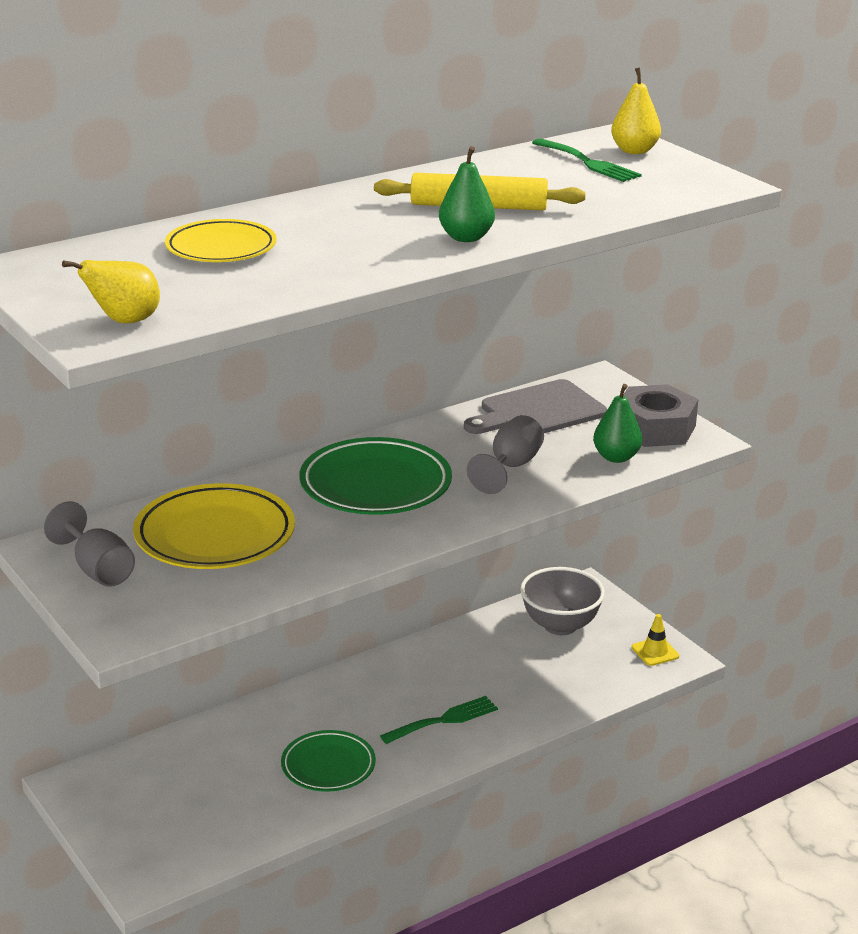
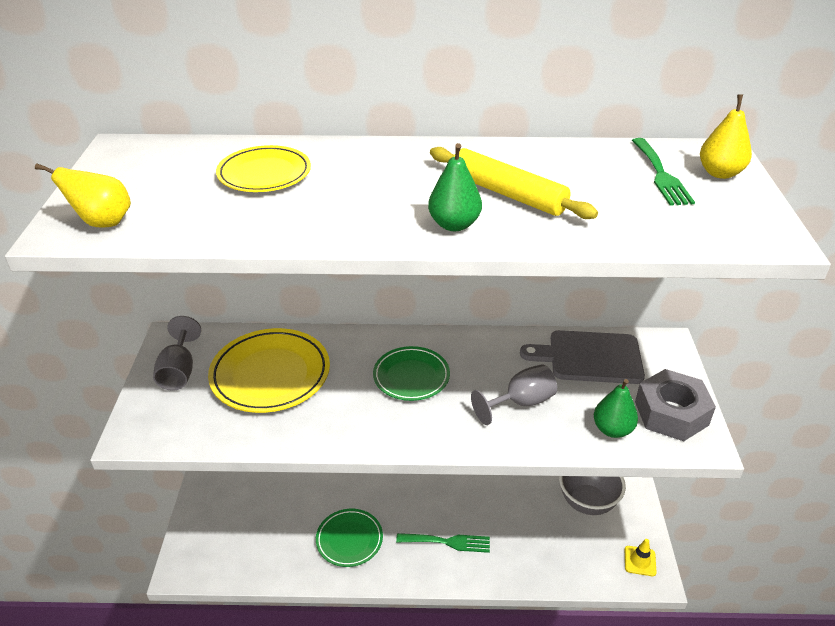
camera: 35 degrees right, 10 degrees up
(375, 485) = (411, 376): green plate -> green plate, size x0.64

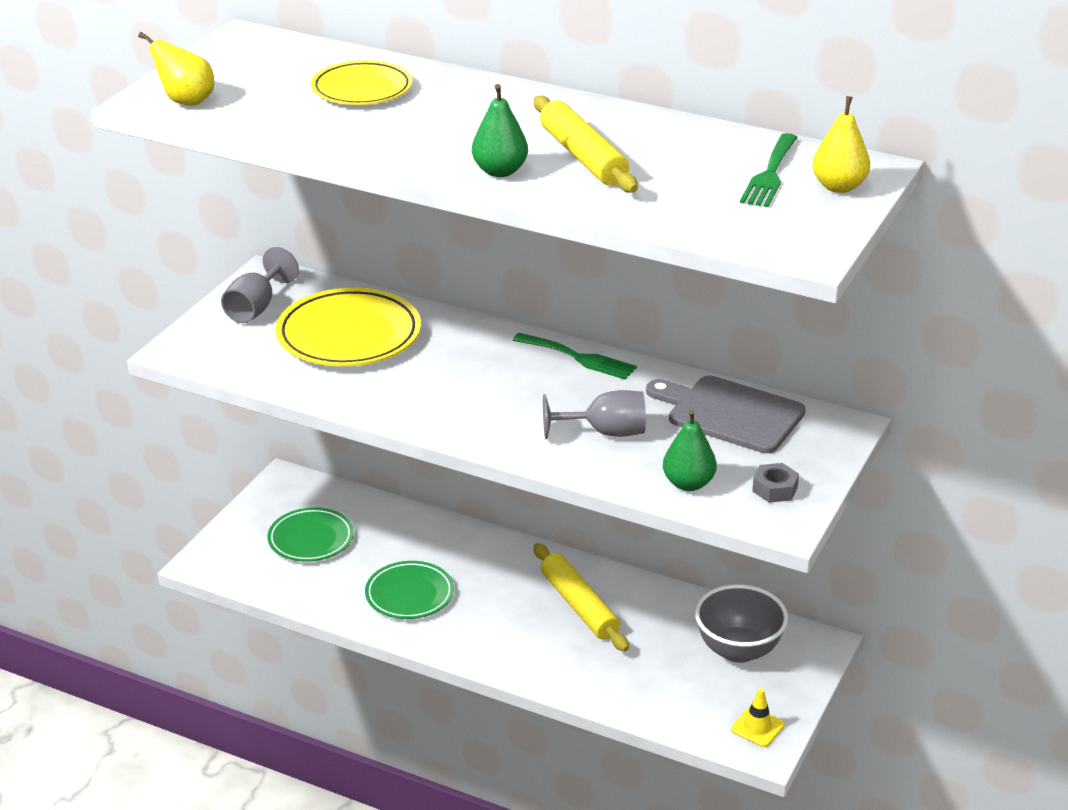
camera: 25 degrees right, 5 degrees down
(411, 376) = (501, 377): green plate -> green plate (311, 539)
(448, 542) = (526, 633): green fork -> green fork (579, 358)
(468, 505) = (579, 606): none -> yellow rolling pin
(671, 413) = (775, 489): grey nut -> grey nut, size x0.49

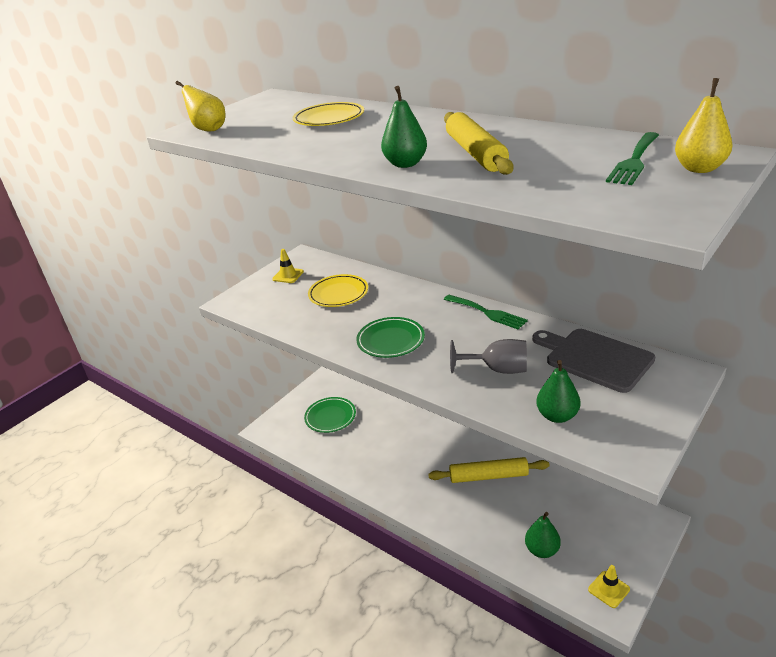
camera: 15 degrees right, 0 degrees up
(256, 308) = (288, 275): grey goblet -> yellow traffic cone
(349, 335) = (338, 294): yellow plate -> yellow plate, size x0.64
(409, 594) = (381, 459): green plate -> green plate (390, 340)
(579, 606) = (488, 476): yellow rolling pin -> yellow rolling pin turned 75 degrees counterclockwise
(666, 691) = (542, 550): none -> green pear
(738, 650) = (597, 520): grey bowl -> none
(775, 489) = (629, 425): grey nut -> none

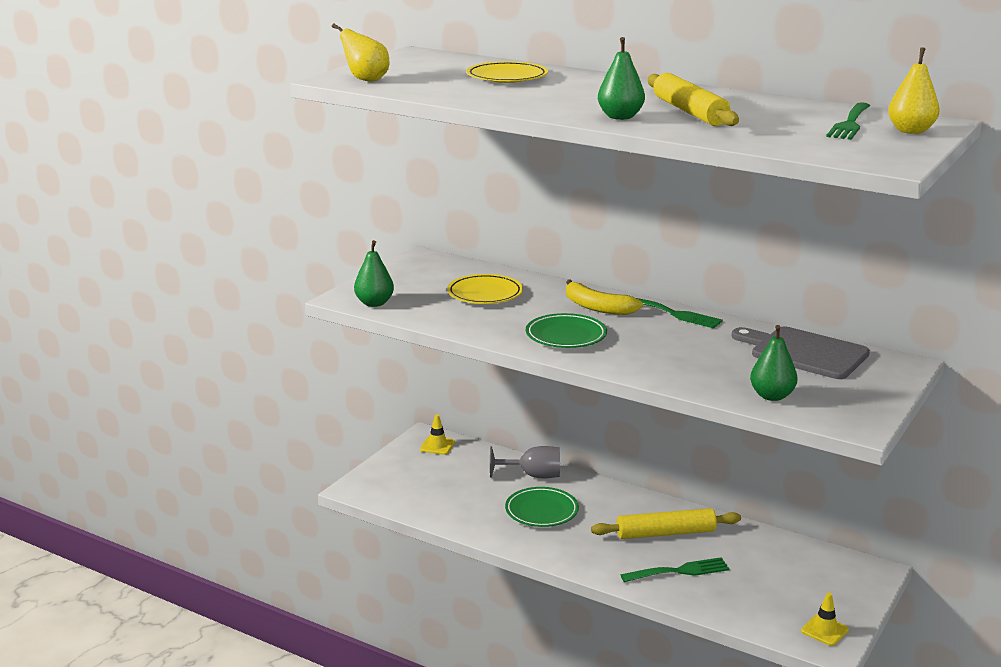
camera: 10 degrees left, 10 degrees down
(288, 275) = (411, 275): yellow traffic cone -> yellow traffic cone (437, 446)
(330, 417) = (444, 476): green plate -> green plate (541, 511)
(425, 307) = (597, 307): none -> yellow banana
(494, 517) = (680, 571): none -> green fork
(497, 369) = (698, 360): grey goblet -> grey goblet (533, 475)
(542, 550) = (742, 599): green pear -> green pear (374, 303)

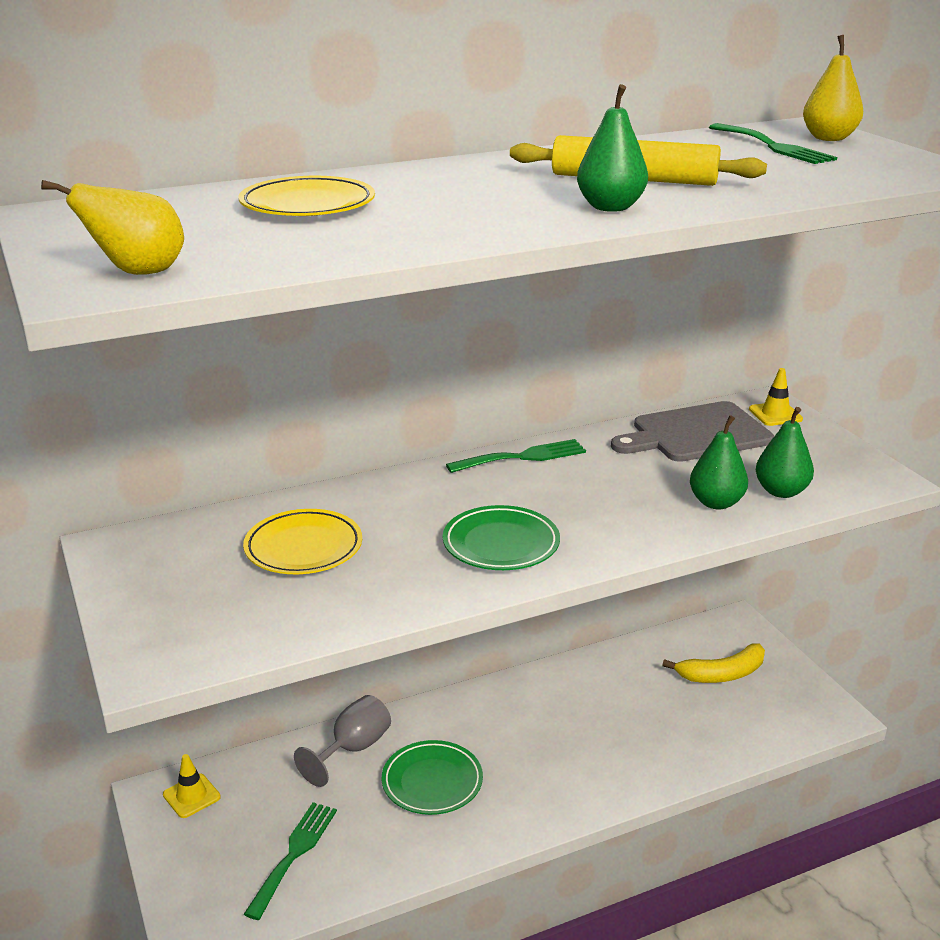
camera: 55 degrees left, 5 degrees up
(374, 303) = (206, 647): green pear -> green pear (716, 503)
(597, 307) = (448, 492): yellow banana -> yellow banana (722, 674)
(665, 533) = (564, 712): yellow rolling pin -> none
(680, 571) = (640, 740): green fork -> green fork (294, 854)
(824, 630) = (808, 703): yellow traffic cone -> yellow traffic cone (775, 414)

